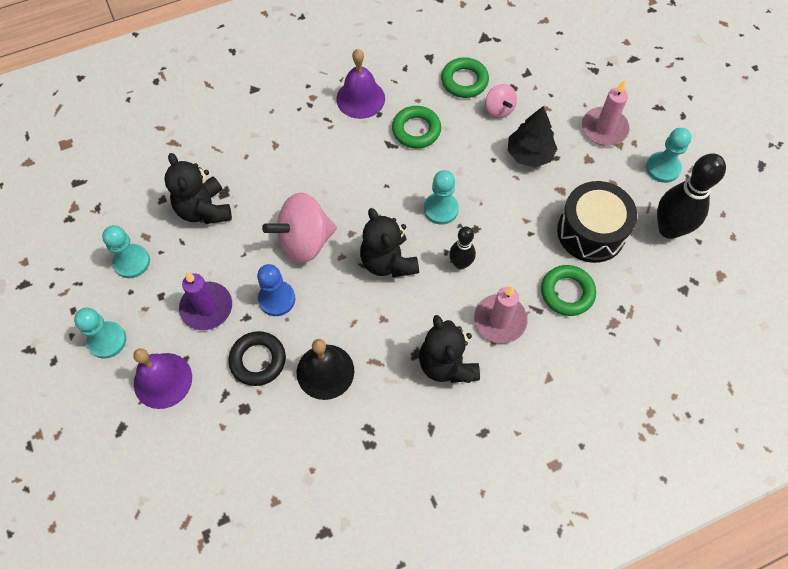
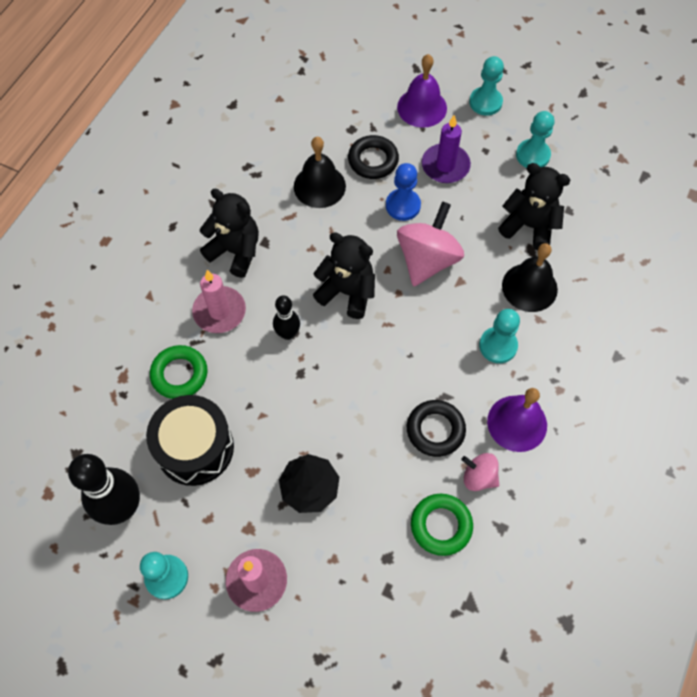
camera: 140 degrees right, 0 degrees up
(256, 169) = (529, 287): none -> black bell
(416, 130) = (435, 430): green ring -> black ring
(441, 209) = (344, 369): turquoise pawn -> turquoise pawn (498, 346)
(499, 109) = (378, 517): pink spinning top -> pink spinning top (478, 477)

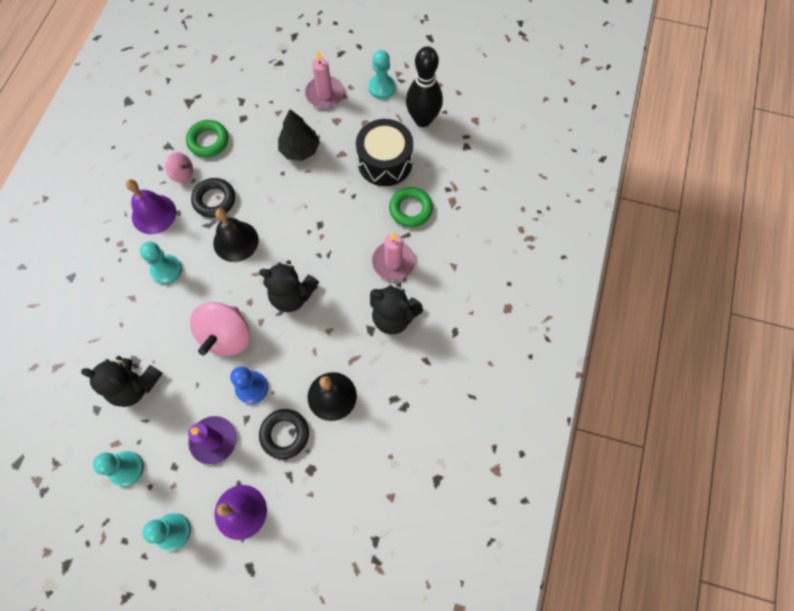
camera: 170 degrees right, 5 degrees up
(288, 333) = (335, 253): black bowling pin -> none
(529, 287) = (138, 325): black bell -> black bell (235, 241)

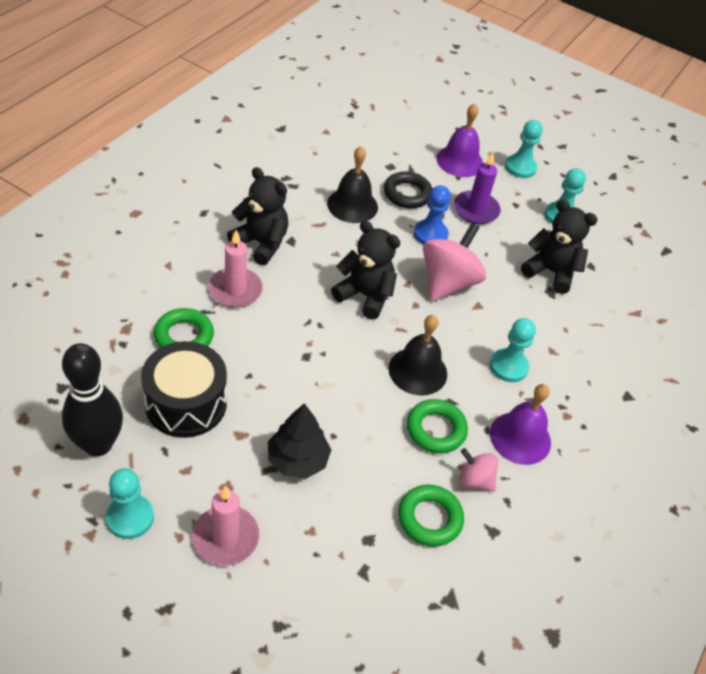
camera: 170 degrees left, 20 degrees down
(214, 200) = (436, 429): black ring -> green ring

